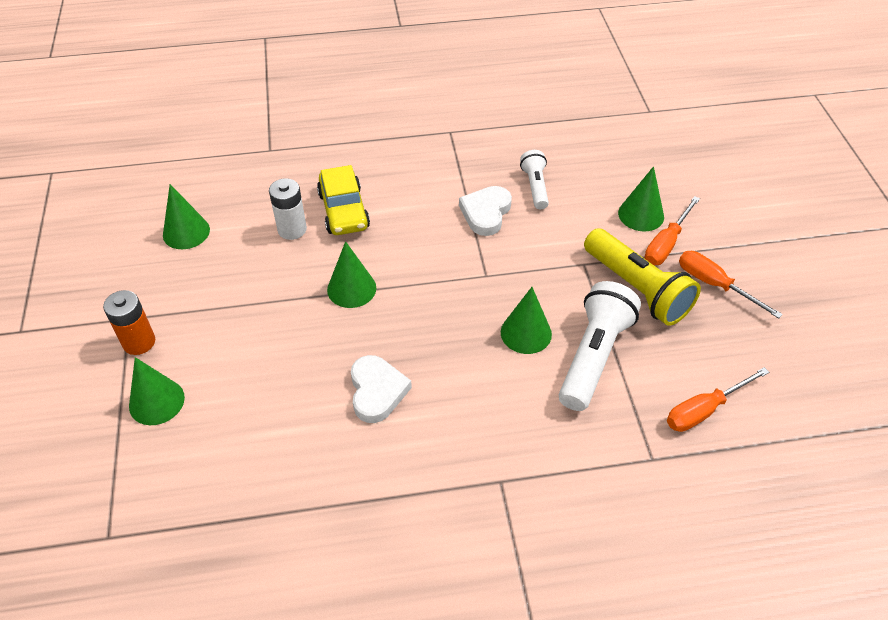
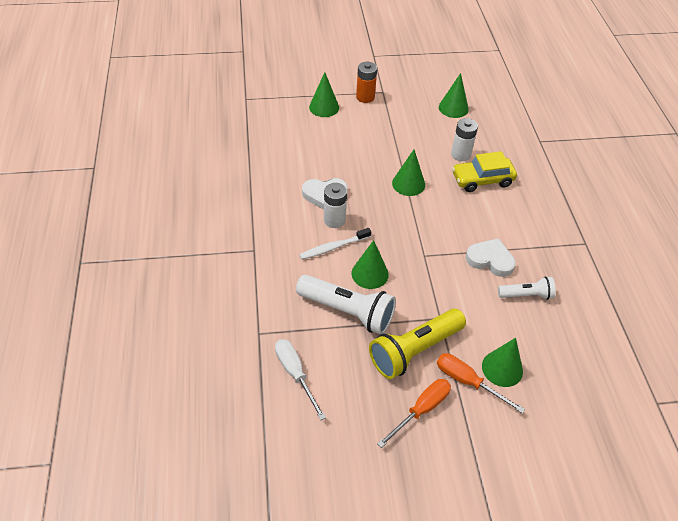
camera: 90 degrees right, 0 degrees up
(429, 376) = (334, 220): none -> white battery
(483, 376) = (333, 247): none -> white toothbrush
(704, 410) = (295, 374): orange screwdriver -> white screwdriver

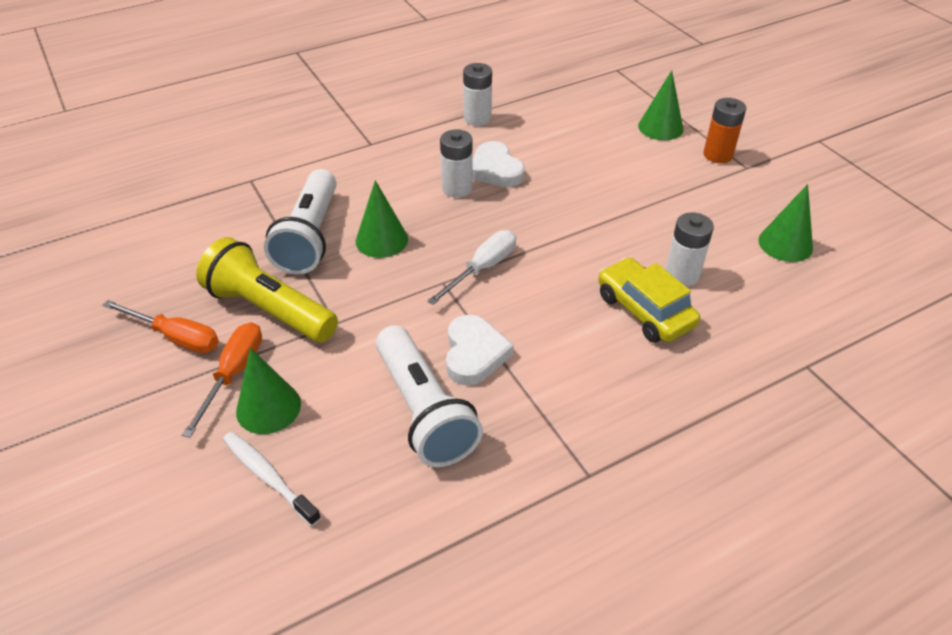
camera: 70 degrees right, 5 degrees down
(259, 184) = (477, 118): none -> white battery
(295, 374) = (202, 220): white screwdriver -> white screwdriver (482, 268)
(333, 247) = (409, 199): white toothbrush -> white toothbrush (268, 477)
(408, 184) = (573, 235): green cone -> none
(526, 295) = (424, 411): white flashlight -> white flashlight, size x1.77

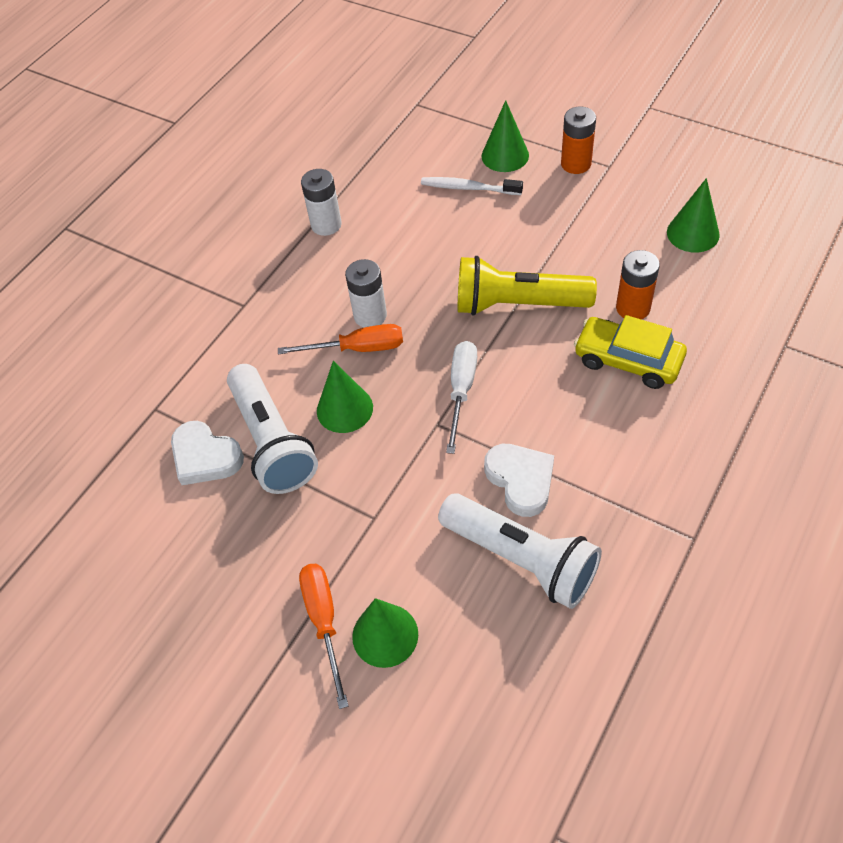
camera: 25 degrees left, 10 degrees up
(176, 337) = (235, 618): orange screwdriver -> orange screwdriver (358, 348)
(268, 477) = (441, 698): white toothbrush -> white toothbrush (468, 188)
(269, 309) = (300, 539): yellow flashlight -> yellow flashlight (517, 304)
(495, 170) = (390, 276): white heart -> white heart (205, 457)
(682, 275) = (633, 308): white battery -> orange battery

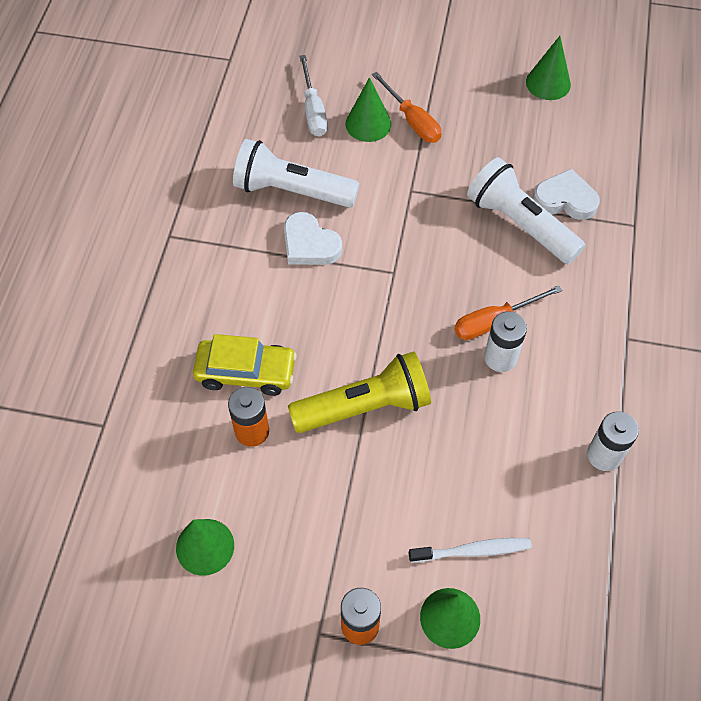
camera: 155 degrees right, 5 degrees up
(344, 409) = (476, 264): green cone -> green cone (548, 83)
(461, 390) = (384, 305): white screwdriver -> white screwdriver (313, 110)

